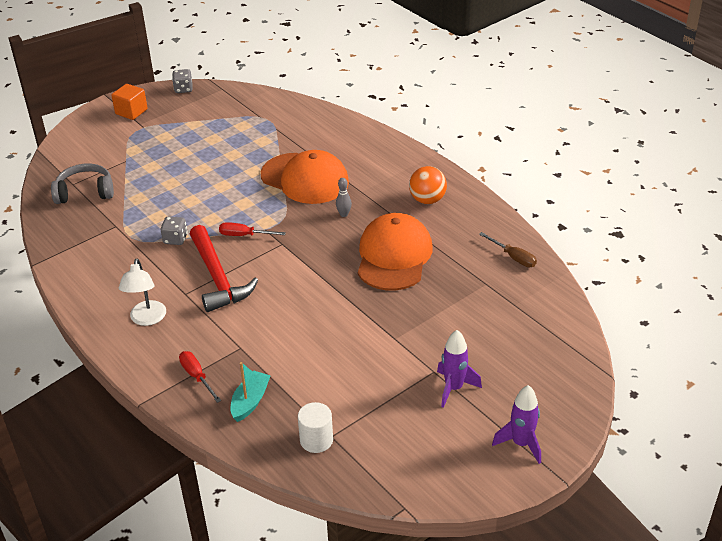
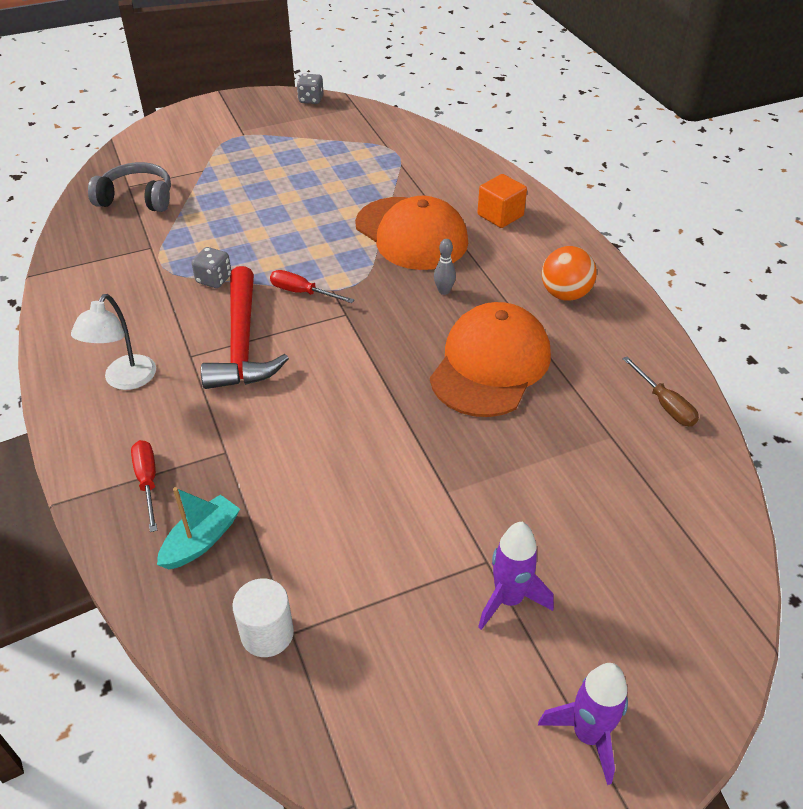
camera: 15 degrees right, 5 degrees up
(131, 112) = (238, 115): orange cube -> orange cube (500, 215)

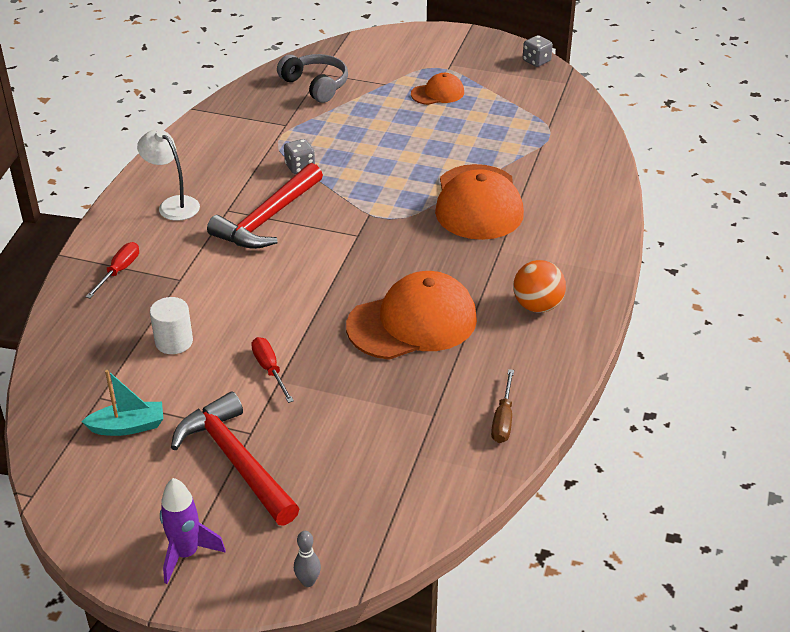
camera: 40 degrees right, 5 degrees down
(125, 380) = (173, 205): white lamp -> white lamp turned 75 degrees clockwise
(201, 541) = (110, 320): turquoise boat -> turquoise boat (128, 426)
(261, 158) = (437, 93): none -> orange cap
(267, 633) = (86, 389): white cylinder -> white cylinder (174, 342)
(302, 292) = (346, 205): red screwdriver -> red screwdriver (270, 369)
(444, 291) = (447, 255): grey bowling pin -> grey bowling pin (308, 581)
(500, 215) = (568, 223): orange cube -> none
(508, 599) = (235, 460): purple rocket -> red hammer

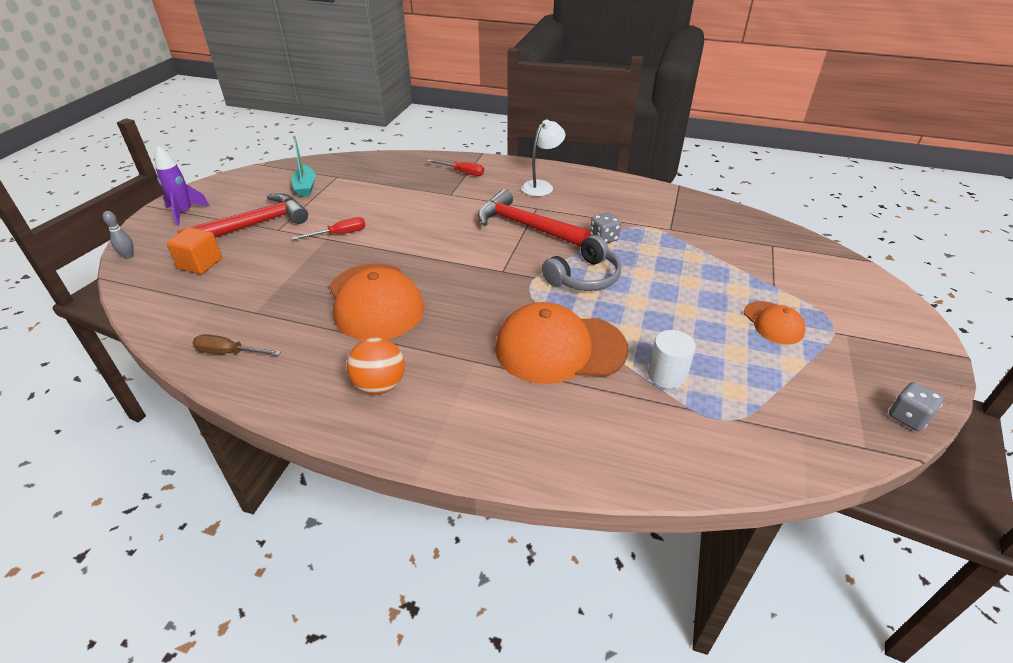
camera: 90 degrees right, 0 degrees up
(174, 342) = (382, 196): white cylinder -> white cylinder (666, 375)
(316, 85) = (747, 243): grey headphones -> grey headphones (584, 277)
(331, 493) = (200, 263): none -> orange cube

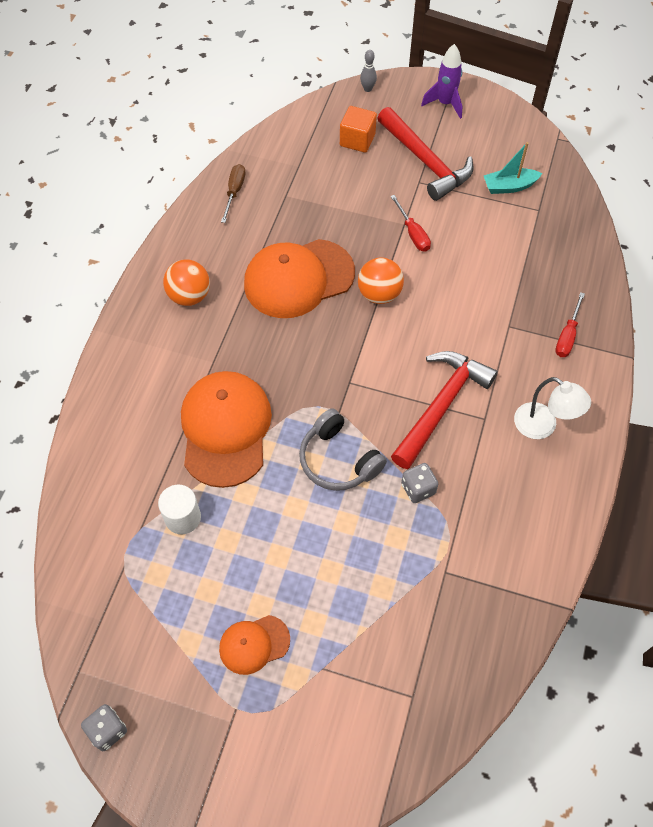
camera: 90 degrees right, 20 degrees up
(406, 253) = (379, 294): none -> orange ball

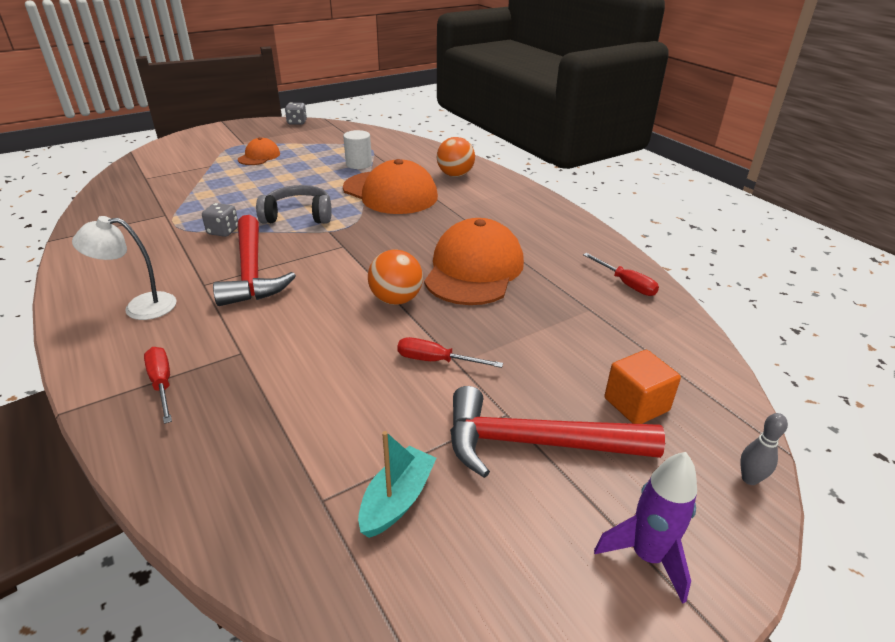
camera: 130 degrees right, 25 degrees down
(189, 296) = (523, 221): orange ball -> orange ball (455, 175)
(234, 192) = (626, 284): brown screwdriver -> red screwdriver

